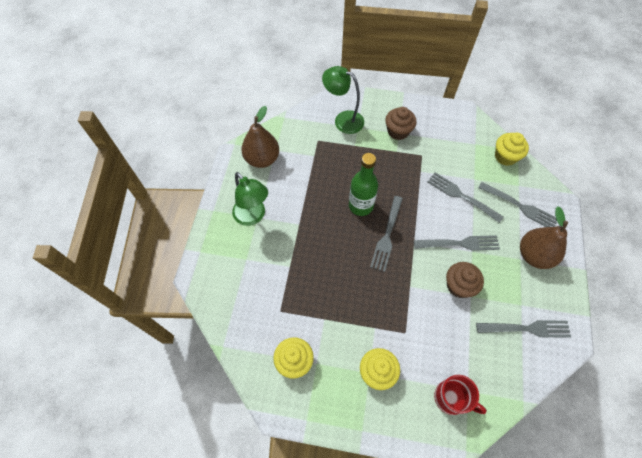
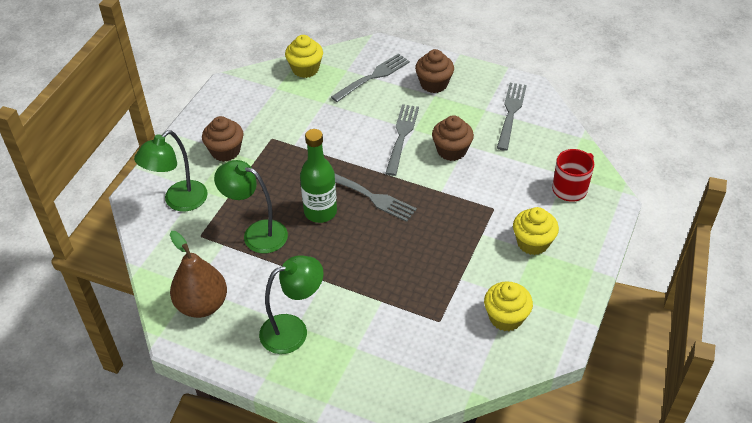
camera: 75 degrees left, 15 degrees down
(329, 172) = (257, 233): none -> green lamp
(461, 196) = (342, 119): grey fork -> none
(534, 255) = (434, 84): brown pear -> brown cupcake

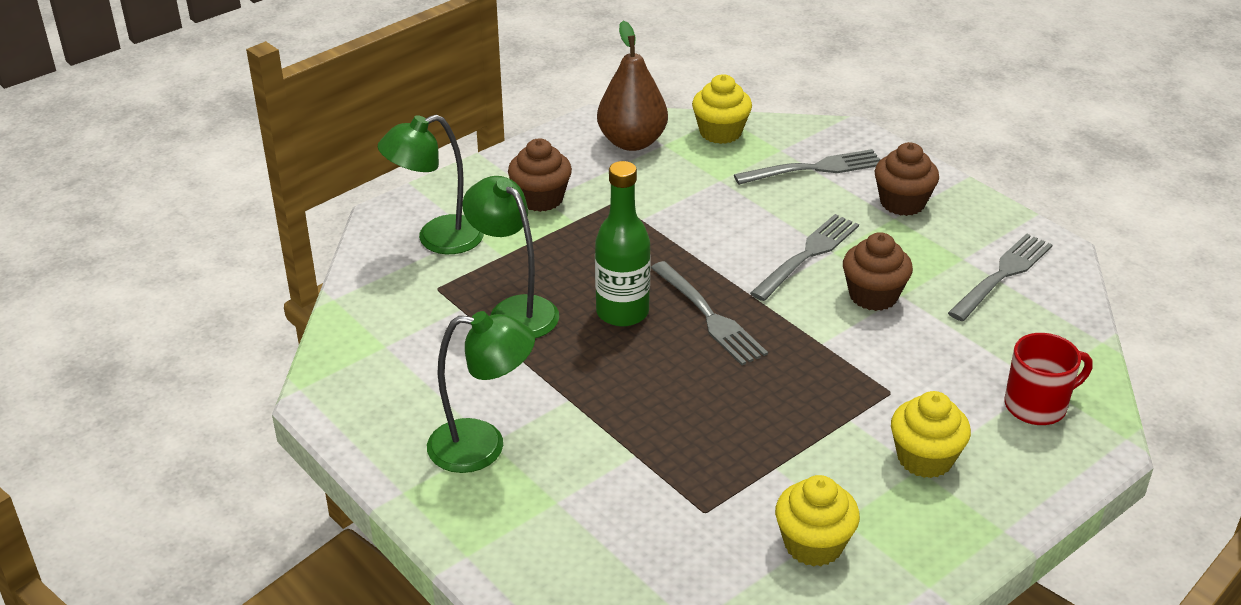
camera: 25 degrees right, 10 degrees down
(202, 305) = (381, 371): brown pear -> brown pear (632, 142)

